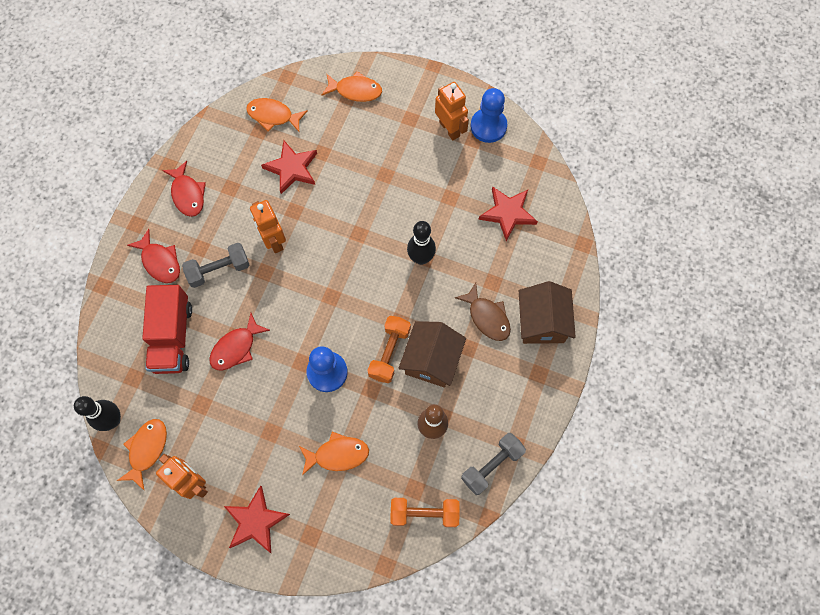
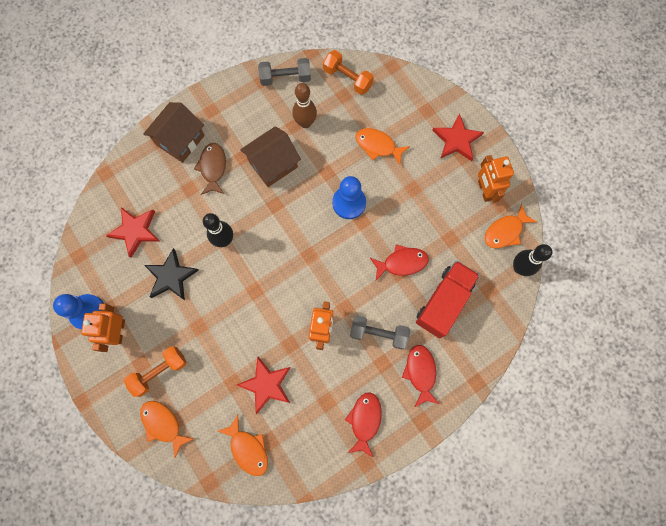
camera: 145 degrees left, 5 degrees up
(389, 352) = (297, 188): orange dumbbell -> orange dumbbell (159, 372)
(442, 197) = (171, 276): none -> black star

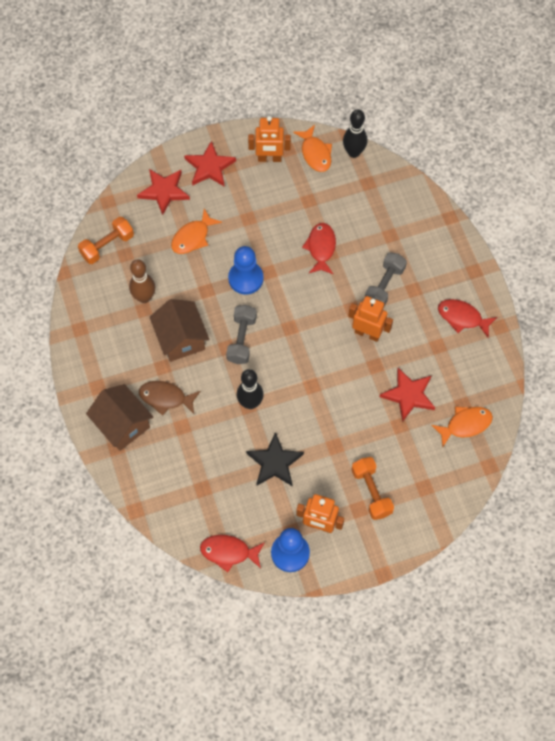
camera: 75 degrees left, 10 degrees down
(135, 231) = (214, 489): red star -> red star (164, 191)
(163, 424) = (424, 498): orange fish -> none
(285, 78) = (85, 304): grey dumbbell -> grey dumbbell (241, 339)
(420, 372) = (430, 260): red fish -> red fish (229, 552)
(444, 302) = (369, 223): red truck -> none

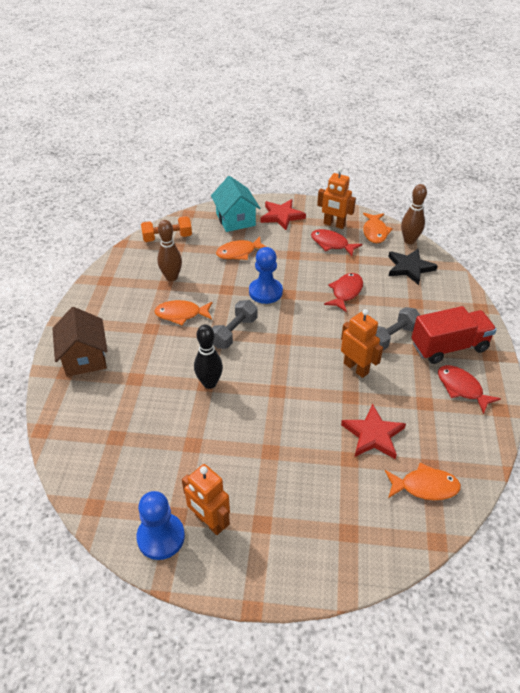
camera: 25 degrees right, 20 degrees down
(164, 191) = (235, 219): red star -> turquoise house
(166, 398) = (137, 351): brown fish -> none
(181, 339) = (181, 314): brown house -> orange fish
(229, 552) = (99, 507): red fish -> red fish (331, 244)
(275, 462) = (200, 442): black star -> black star (409, 268)
(353, 152) = (409, 240): black bowling pin -> brown bowling pin
(371, 492) = (285, 512): orange dumbbell -> none
(437, 276) = (449, 347): none -> red truck

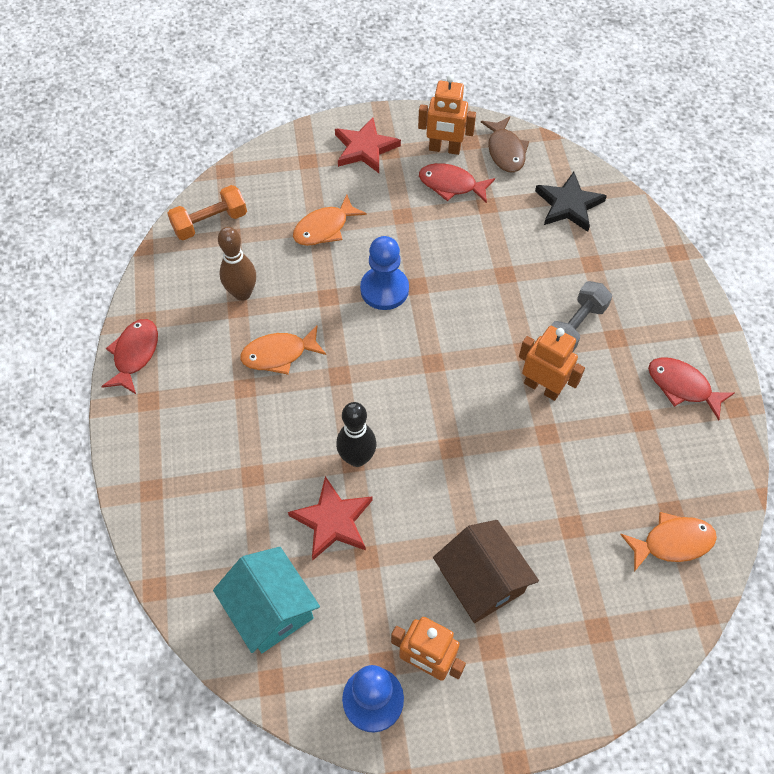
camera: 15 degrees left, 15 degrees up
(85, 358) = (169, 459): brown house -> brown house (481, 581)
(234, 332) = (362, 368): grey dumbbell -> none
(235, 219) = (300, 168): turquoise house -> turquoise house (271, 609)
(345, 292) = (494, 265): red fish -> red fish (135, 354)
(373, 435) = (591, 484): red star -> red star (333, 520)
(375, 232) = (505, 151): orange fish -> brown fish
(409, 240) = (556, 156): brown bowling pin -> none
(449, 347) = (651, 325): red truck -> none

